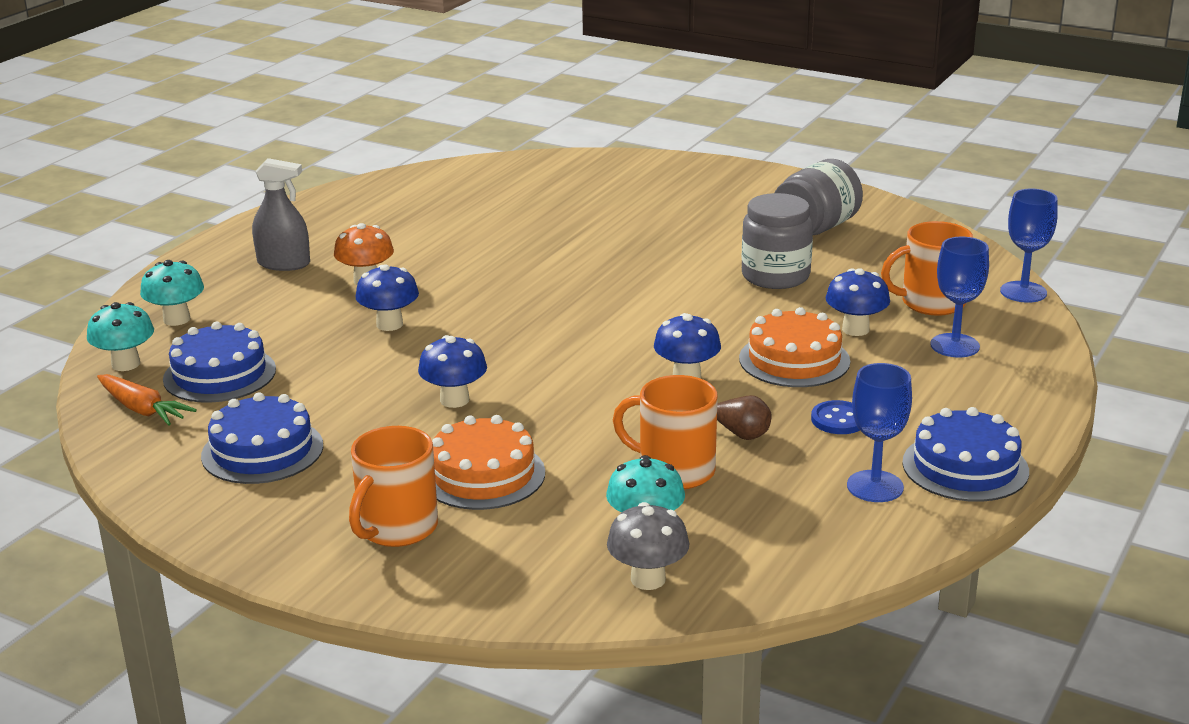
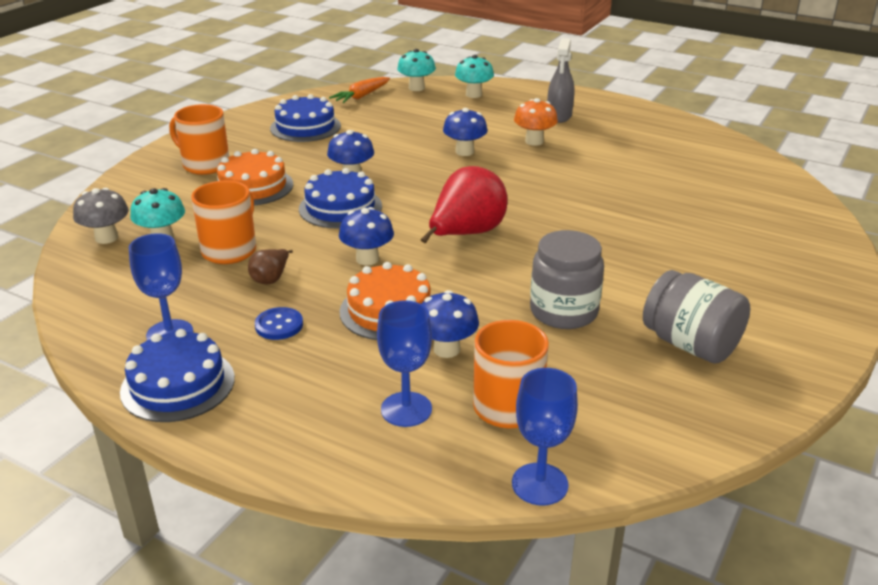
camera: 90 degrees right, 5 degrees up
(219, 374) = (400, 110): blue cake -> blue cake (340, 207)
(623, 322) = (466, 234): none -> red pear

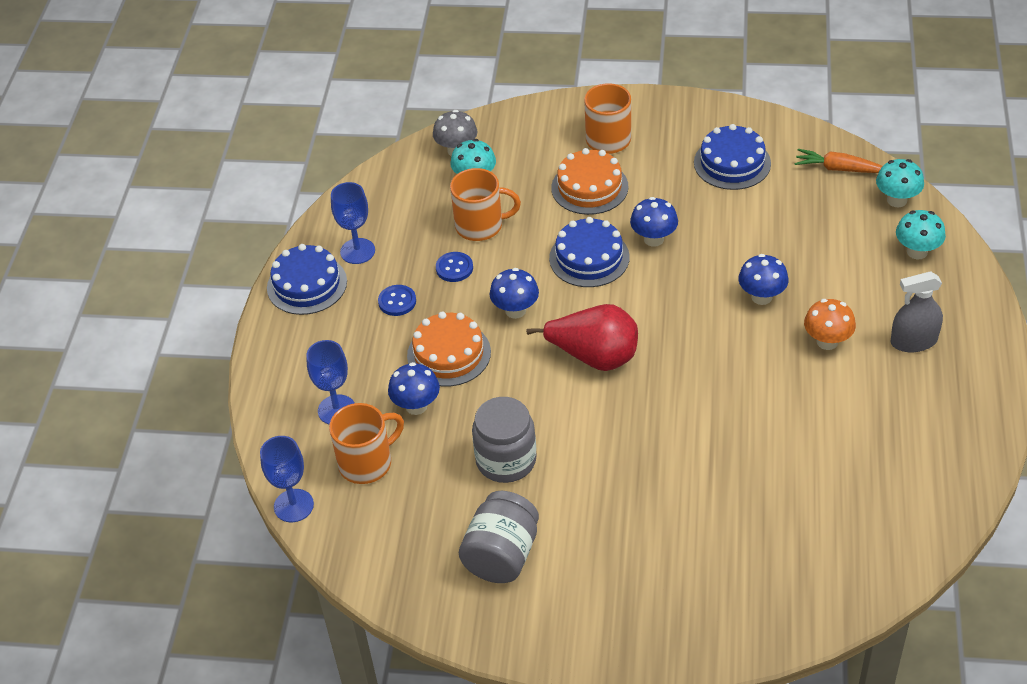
camera: 70 degrees right, 15 degrees up
(271, 278) = (454, 268): brown pear -> blue button

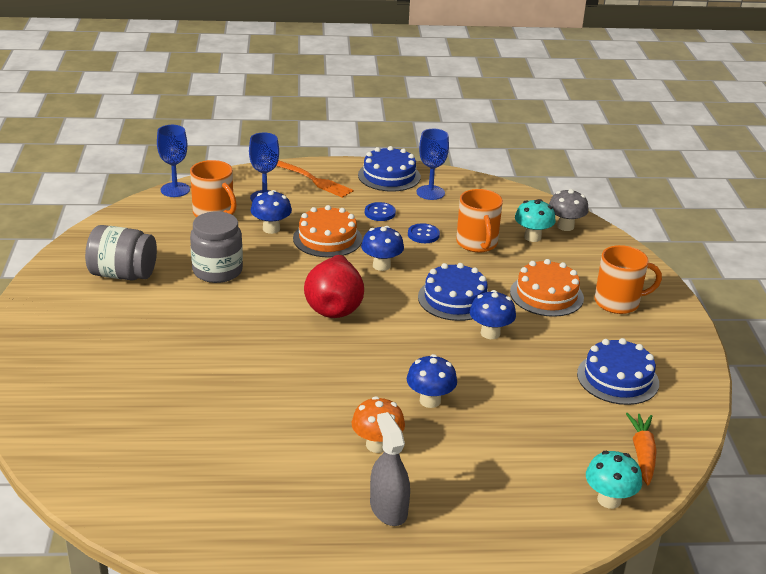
camera: 75 degrees right, 15 degrees down
(300, 358) = (313, 180): none -> orange fork
(917, 252) = (529, 515): turquoise mushroom -> none

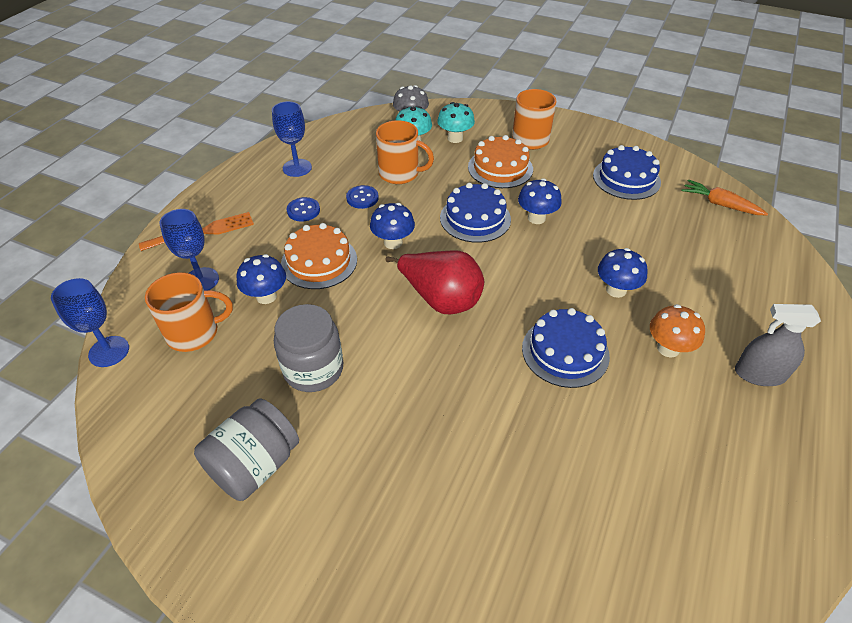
camera: 60 degrees left, 15 degrees up
(389, 176) = (244, 181): blue cake -> blue cake (565, 351)
(609, 500) = (769, 242): turquoise mushroom -> turquoise mushroom (455, 138)

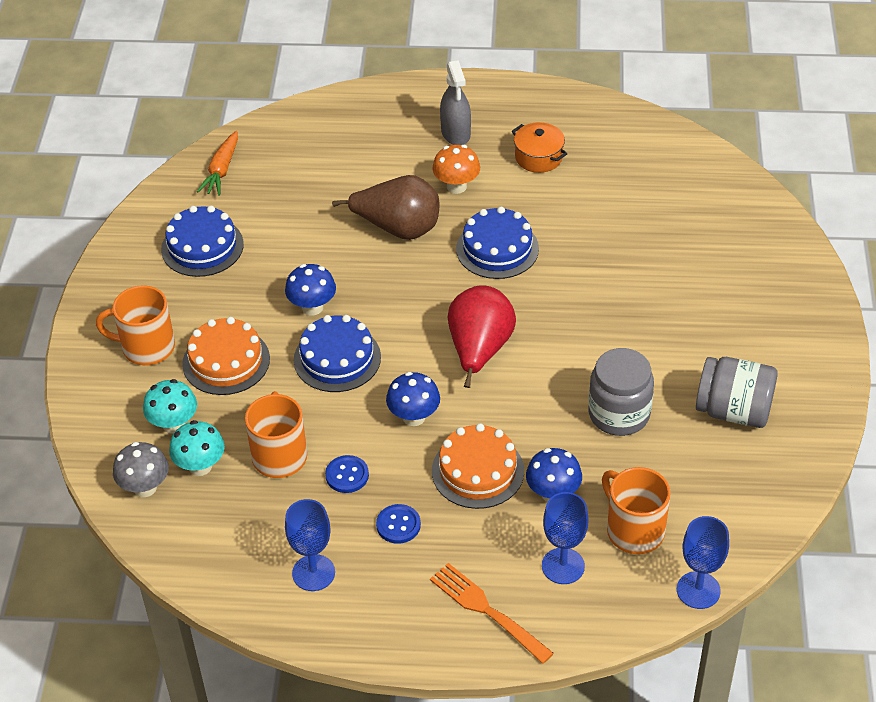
camera: 110 degrees left, 0 degrees up
(616, 290) = (398, 228): blue mushroom -> brown pear
(706, 437) = (538, 157): none -> orange pot

